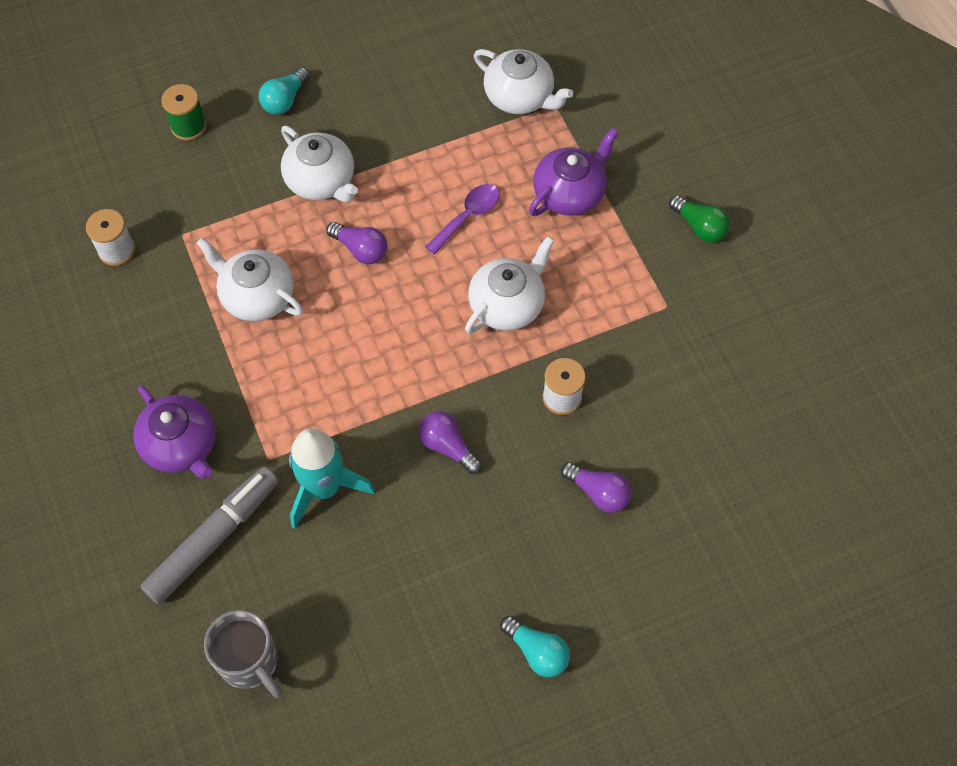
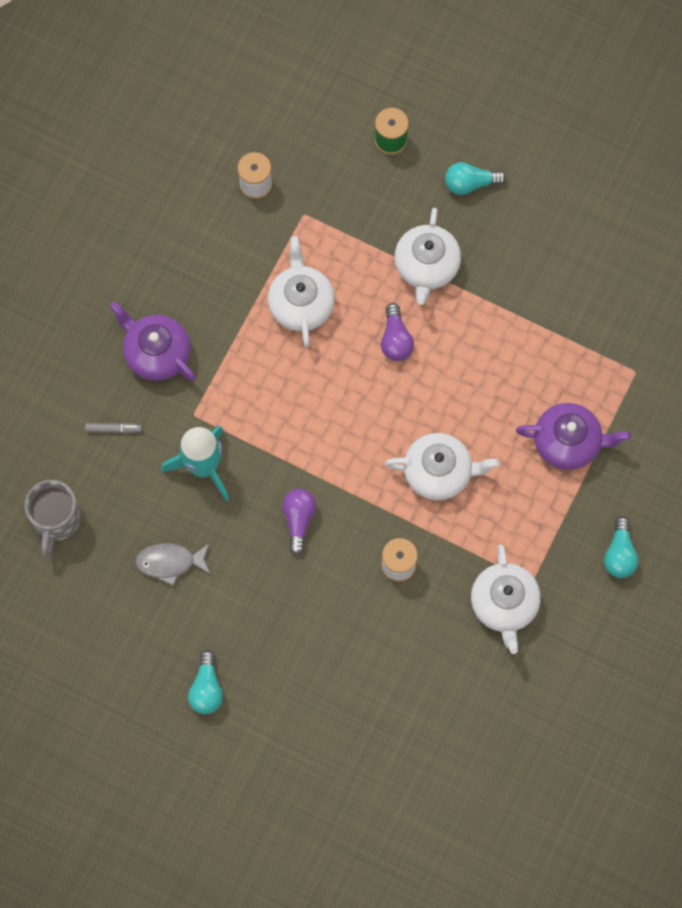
camera: 50 degrees right, 10 degrees up
(181, 445) = (156, 353): purple teapot -> purple teapot turned 120 degrees clockwise
(214, 539) = (113, 429): grey marker -> grey marker, size x0.40
(386, 588) = (170, 562): none -> grey fish
(468, 217) = (485, 389): purple spoon -> none
(520, 97) = (621, 341): white teapot -> white teapot (504, 604)
(598, 492) = (348, 643): purple light bulb -> none
(699, 227) = (619, 554): green light bulb -> turquoise light bulb

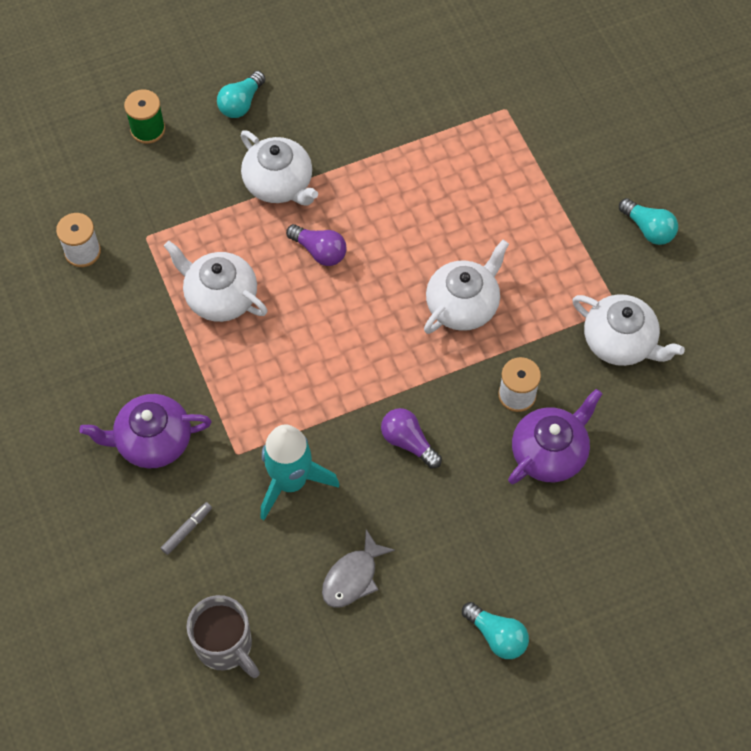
camera: 50 degrees left, 10 degrees down
(568, 442) = (522, 195): purple teapot -> purple teapot (549, 452)

